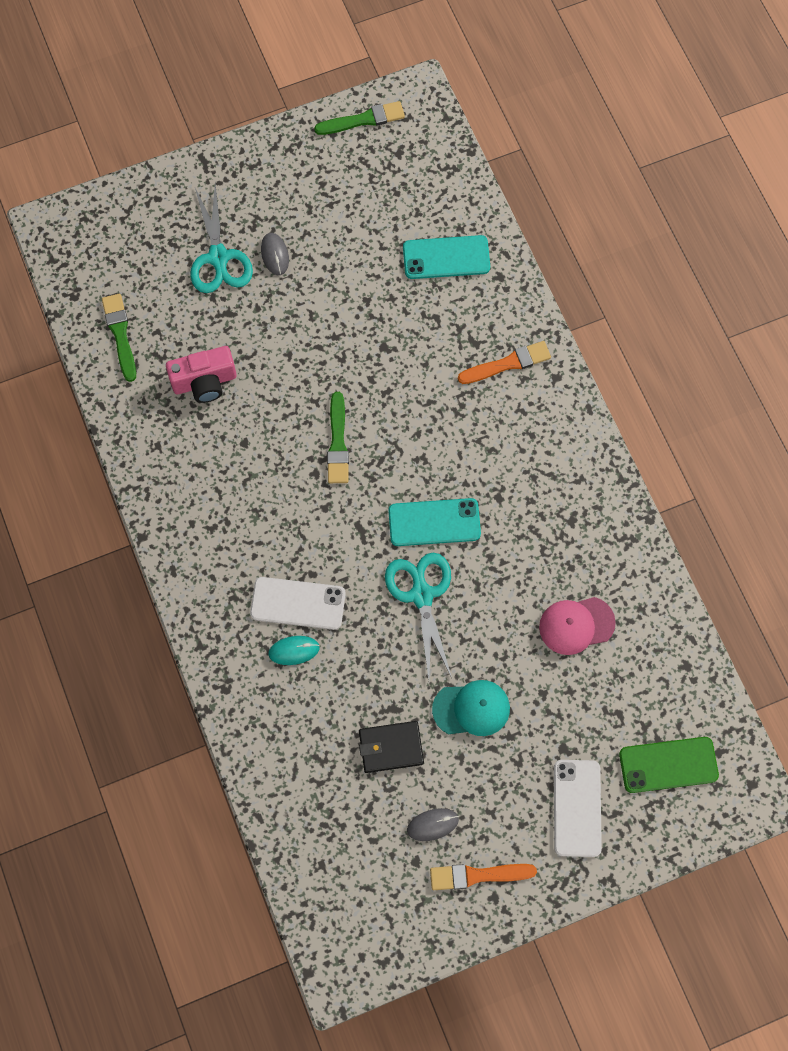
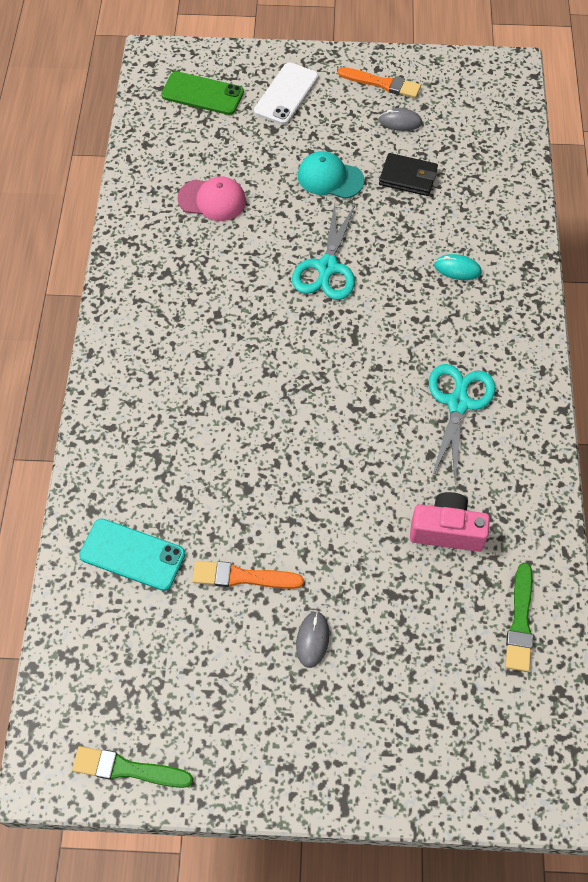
camera: 155 degrees left, 10 degrees down
(218, 257) = (377, 665): turquoise scissors -> turquoise scissors (458, 403)
(298, 603) = (438, 301): white phone -> none
(338, 442) = (338, 418): green brush -> none
(434, 522) = (285, 317): turquoise phone -> none
(507, 364) = (138, 423): orange brush -> orange brush (243, 577)

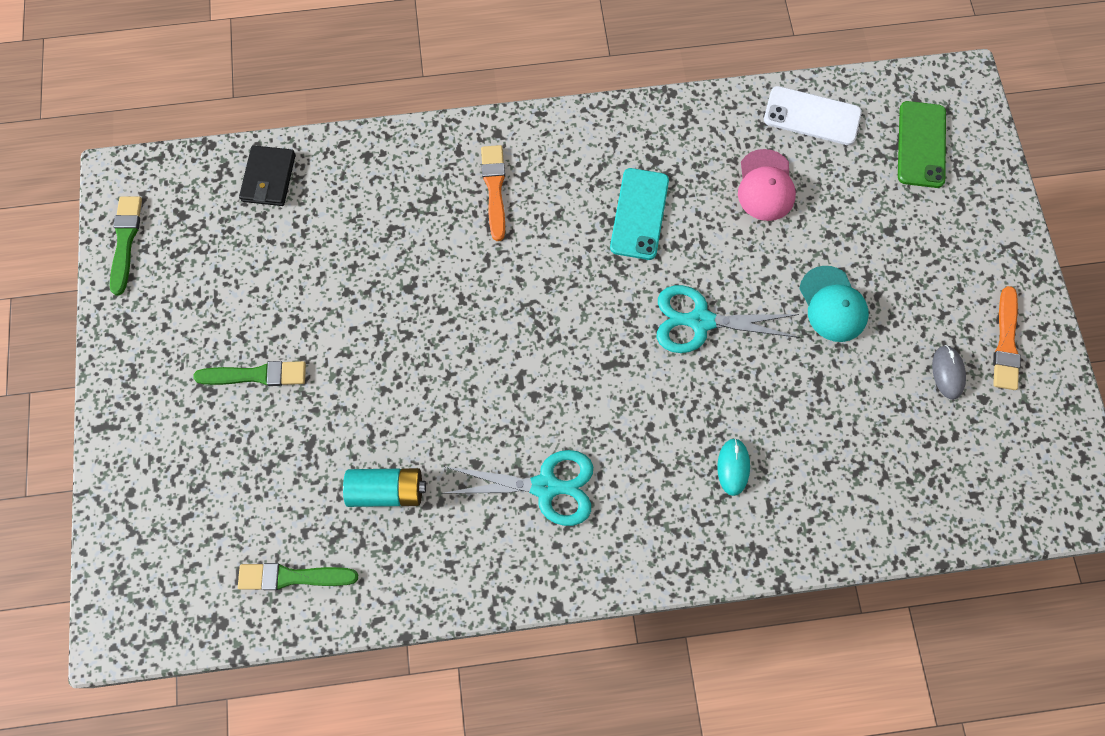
camera: 80 degrees right, 10 degrees up
(132, 554) = (326, 200): turquoise phone -> turquoise phone (639, 214)
(243, 577) = (313, 301): orange brush -> orange brush (494, 189)
(286, 94) = (951, 235): white phone -> white phone (812, 116)
(312, 640) = (255, 375): grey mouse -> green brush
(330, 178) = (833, 304): turquoise cap -> turquoise cap turned 150 degrees clockwise
(408, 177) = (859, 393): black wallet -> black wallet (269, 178)
(446, 531) = (387, 491): pink camera -> turquoise battery

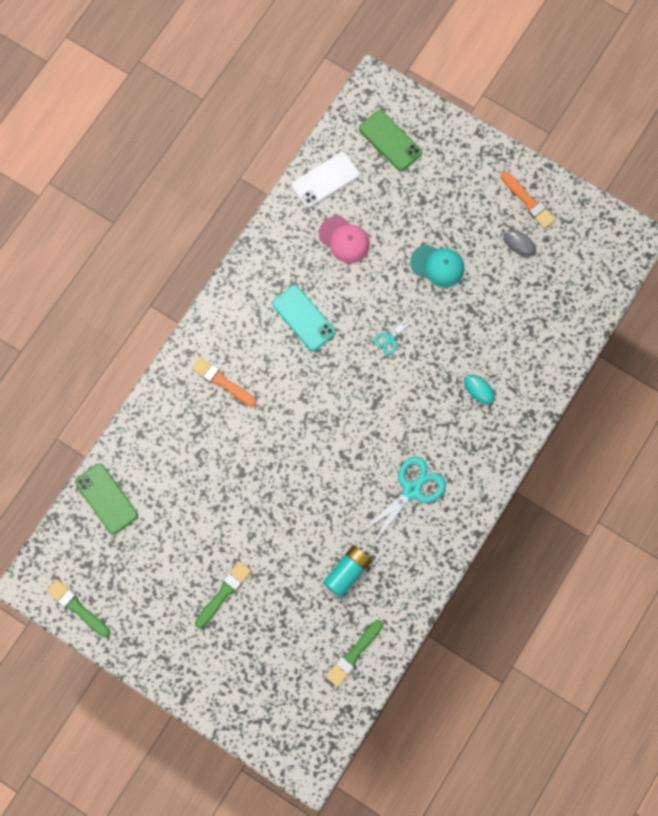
camera: 50 degrees left, 5 degrees up
(269, 178) = (106, 498): black wallet -> green phone
(700, 321) = (390, 339): turquoise scissors -> turquoise scissors, size x0.50

